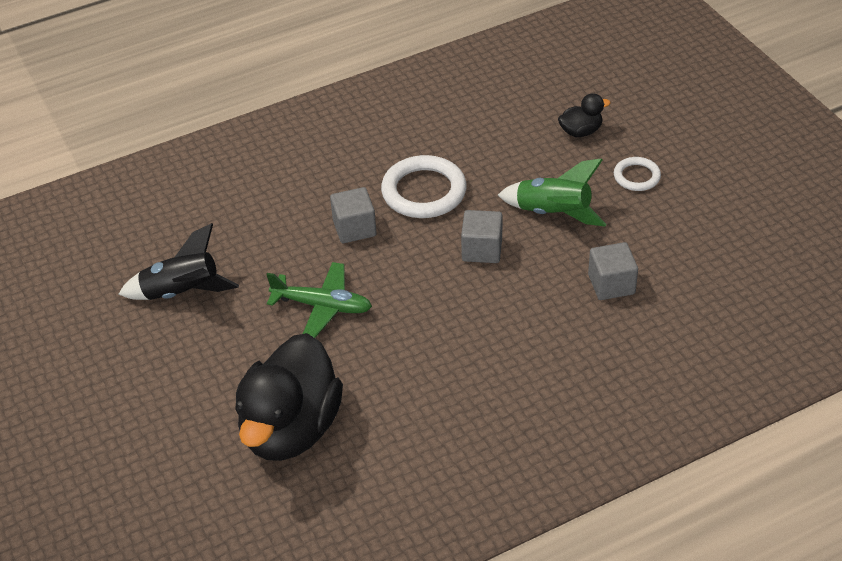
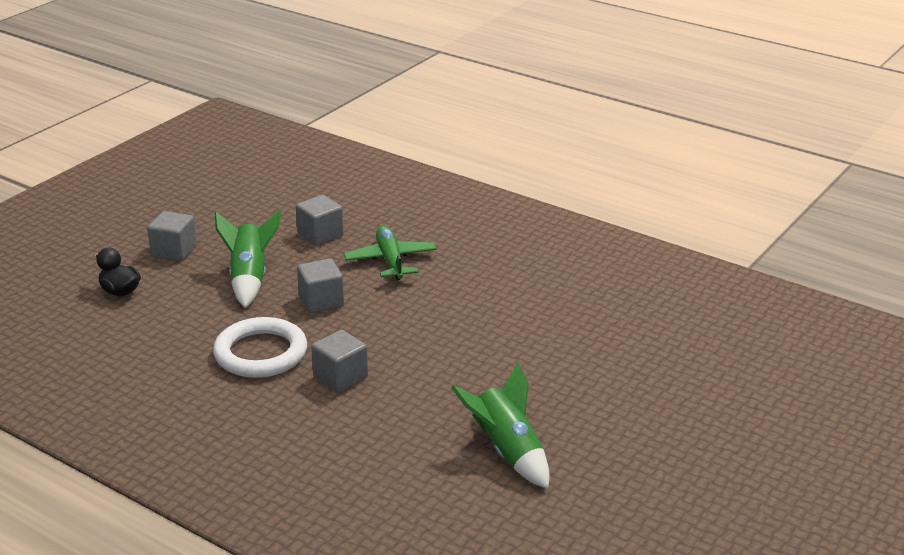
camera: 120 degrees left, 15 degrees down
(182, 293) = (507, 451): black rocket -> green rocket
(291, 429) = (598, 332): black duck -> none
(322, 306) = (455, 361): green plane -> green plane (390, 261)
(636, 176) = (174, 251): white ring -> grey cube

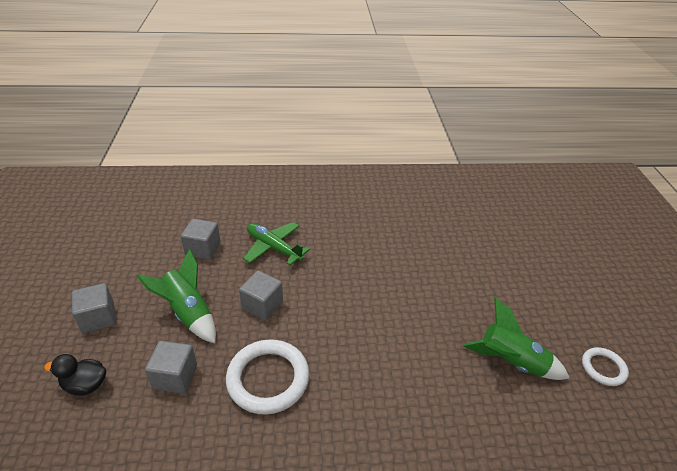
camera: 40 degrees left, 10 degrees up
(340, 377) = (347, 365): grey cube -> grey cube (175, 376)
(605, 505) = (603, 368): none -> white ring

